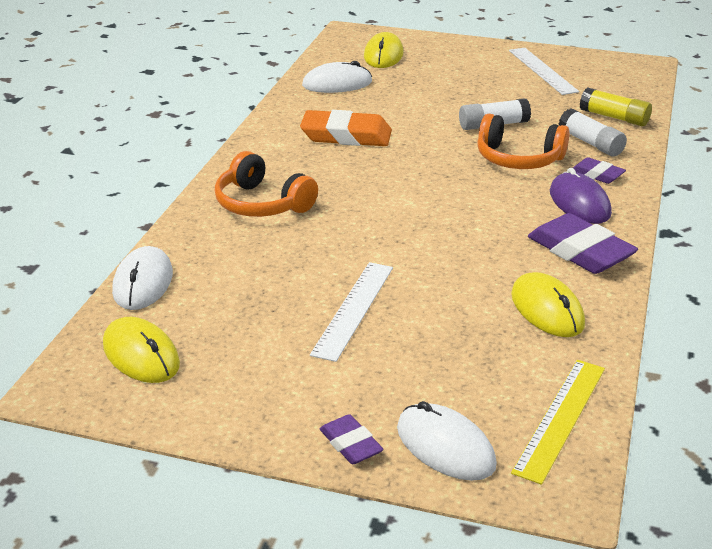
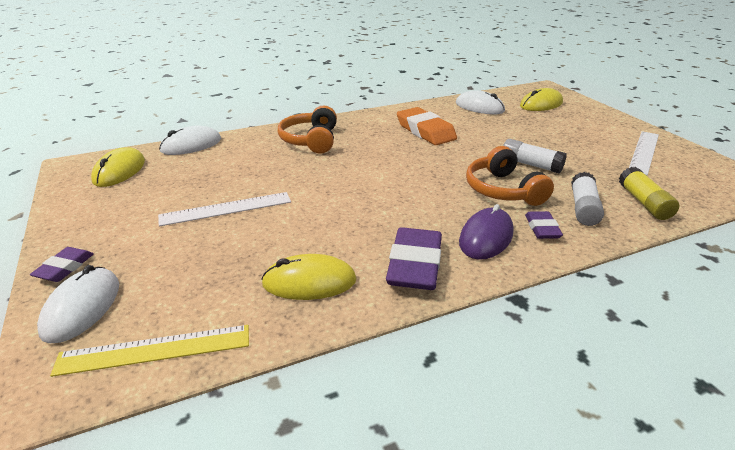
camera: 50 degrees right, 0 degrees up
(547, 309) = (309, 282): yellow mouse -> yellow mouse turned 60 degrees clockwise

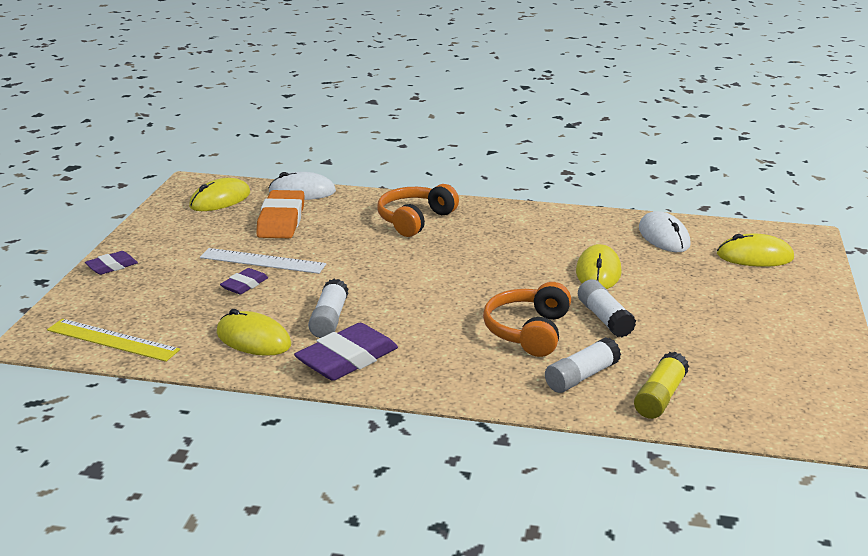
camera: 35 degrees right, 5 degrees down
(82, 307) = (98, 297): white mouse -> none
(352, 237) = (329, 319): none -> white glue stick
(425, 131) = (548, 246): orange eraser -> orange eraser (281, 220)
(479, 138) = (598, 272): none -> yellow mouse
(486, 237) = (440, 363): purple mouse -> none
(542, 228) = (505, 376): purple eraser -> purple eraser (244, 285)
(644, 152) = (777, 352): white ruler -> none

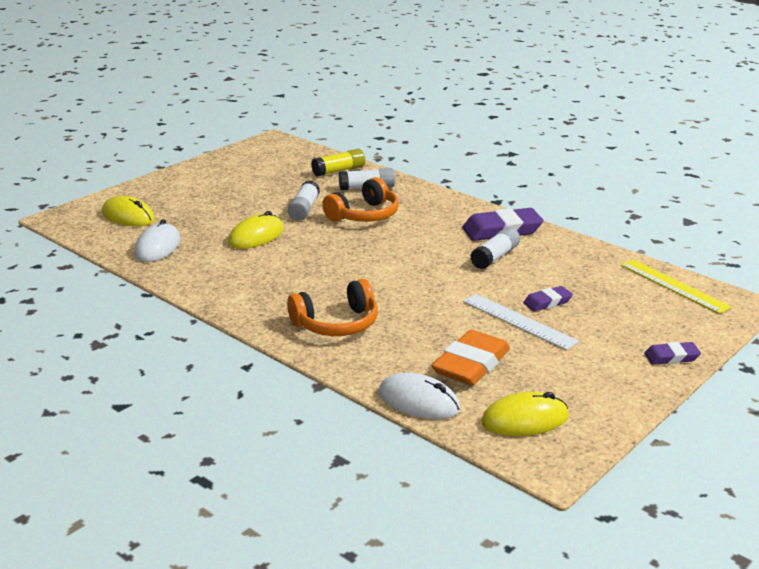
camera: 150 degrees left, 0 degrees up
(253, 339) = (561, 258): yellow mouse -> none

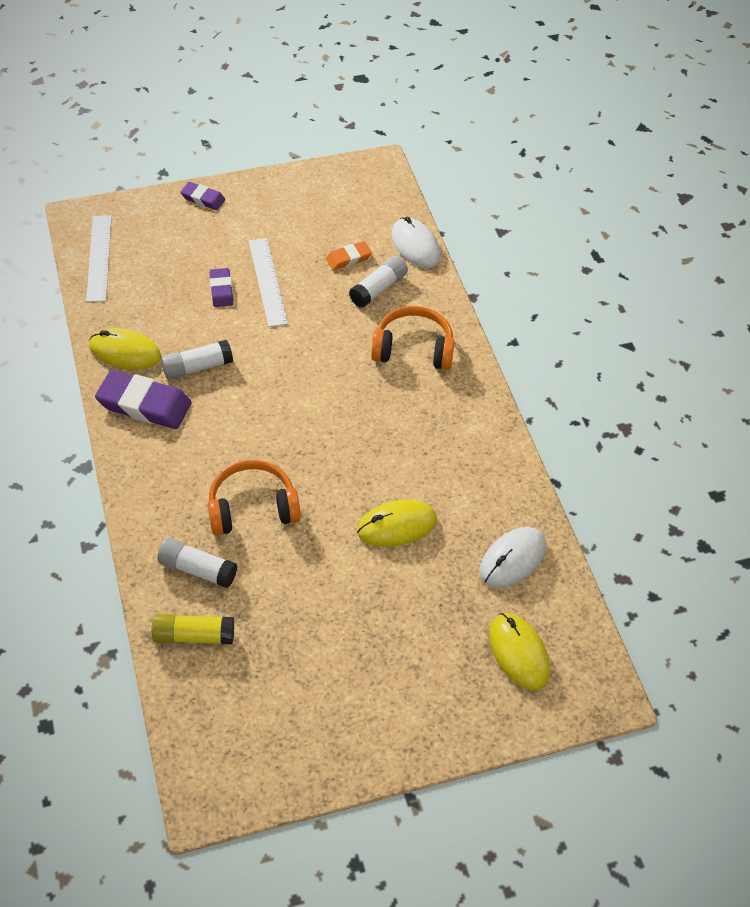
camera: 150 degrees left, 25 degrees up
(304, 209) = (307, 557): white glue stick -> white glue stick (378, 289)
(471, 364) = (348, 258): orange eraser -> orange eraser, size x0.54
(524, 419) = (360, 200): yellow mouse -> yellow mouse (125, 352)
(547, 302) = (221, 290): purple eraser -> purple eraser turned 75 degrees clockwise
(674, 286) = (99, 258): yellow ruler -> white ruler

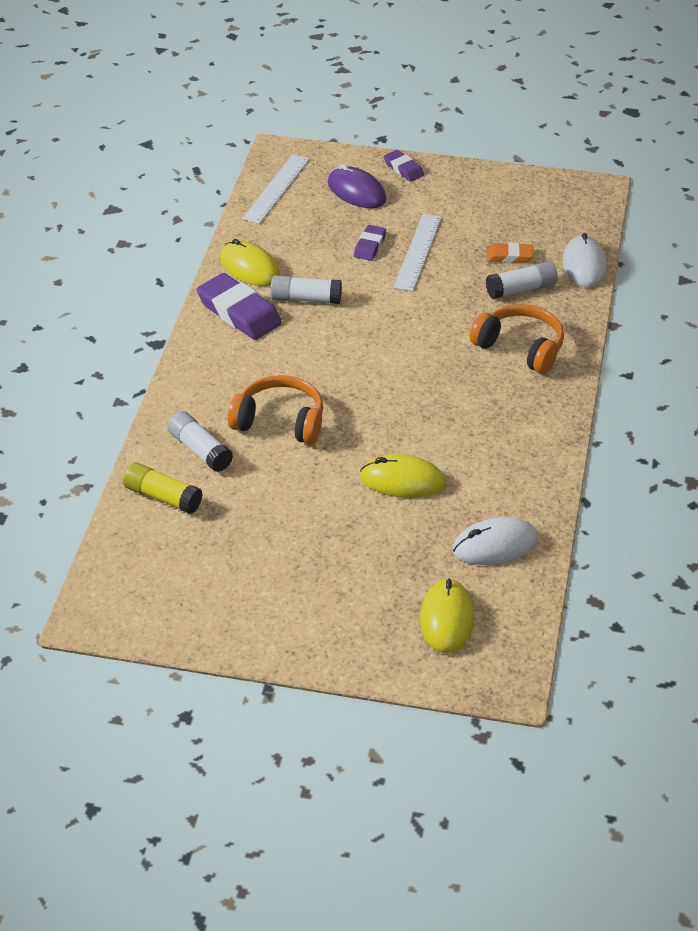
camera: 30 degrees right, 10 degrees down
(175, 236) = (356, 191): none -> purple mouse

